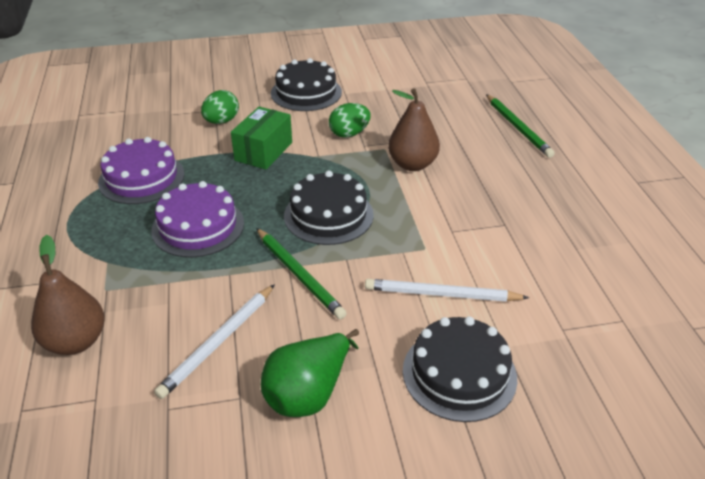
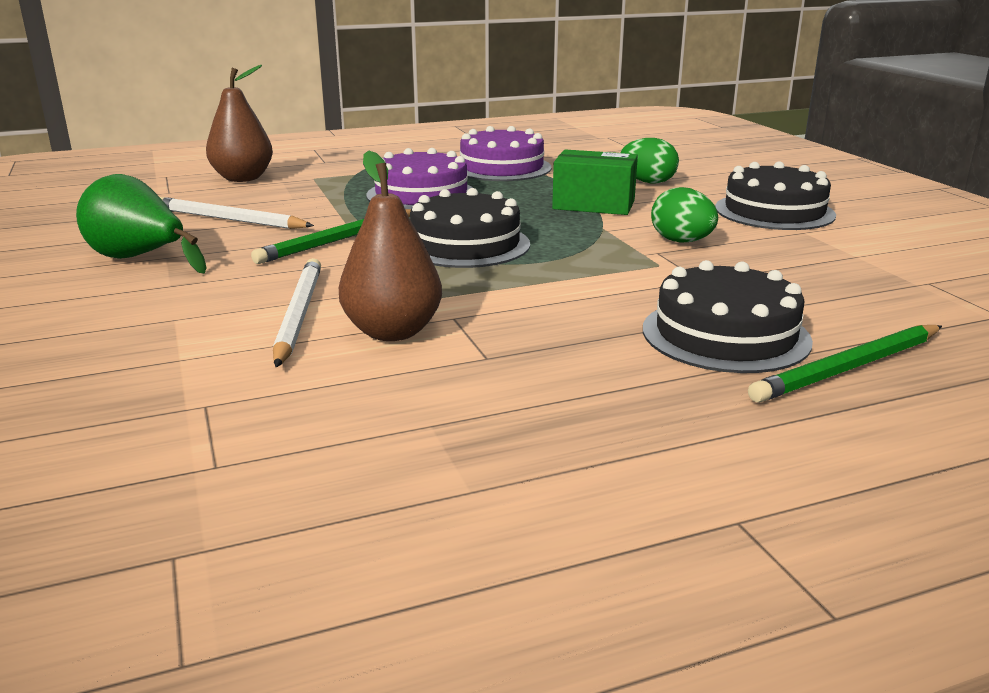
camera: 80 degrees right, 15 degrees down
(412, 164) = (627, 284): brown pear -> brown pear (392, 332)
(459, 373) = (136, 330): black cake -> black cake (725, 335)

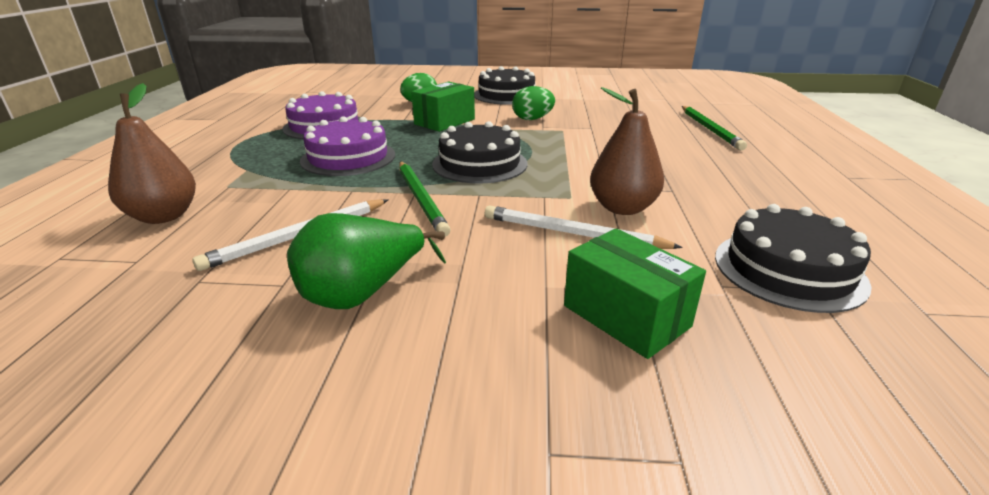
camera: 65 degrees left, 5 degrees up
(124, 359) = (626, 316): none -> green box
(725, 335) = (665, 139): black cake -> black cake (788, 269)

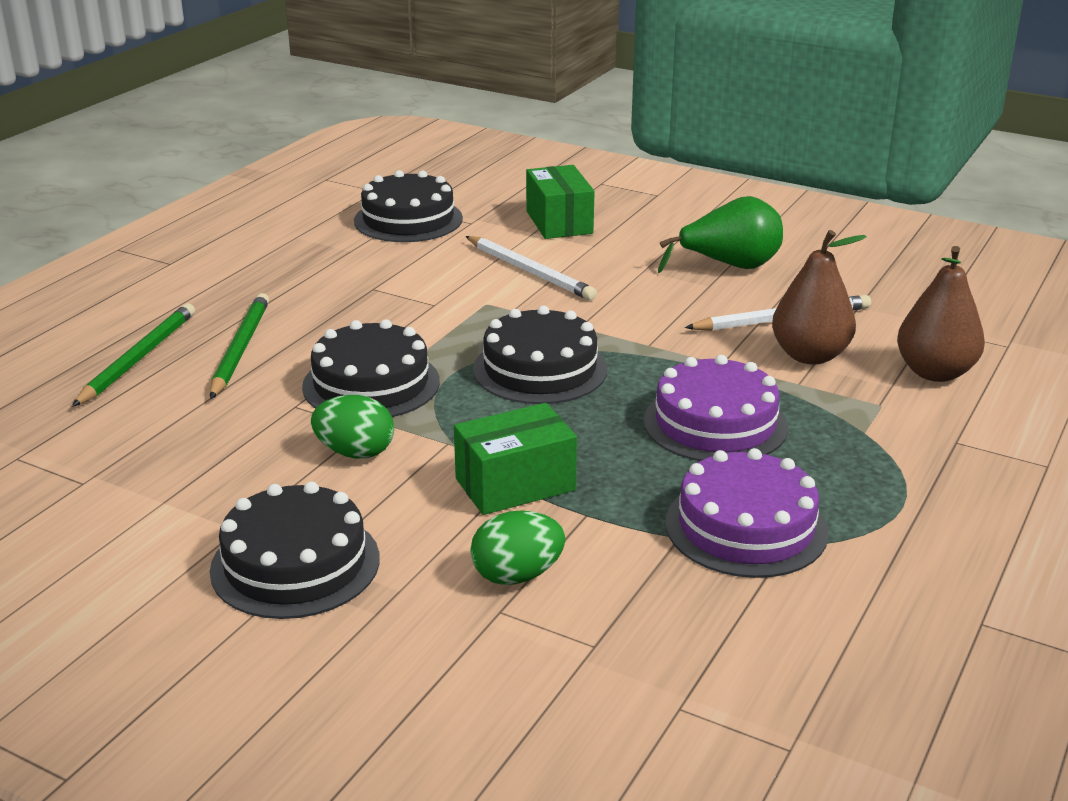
camera: 155 degrees left, 0 degrees up
(421, 199) = (645, 334): green pencil -> green pencil (240, 349)
(569, 140) = (371, 384): none -> black cake
(622, 208) = (453, 282): brown pear -> brown pear (810, 355)

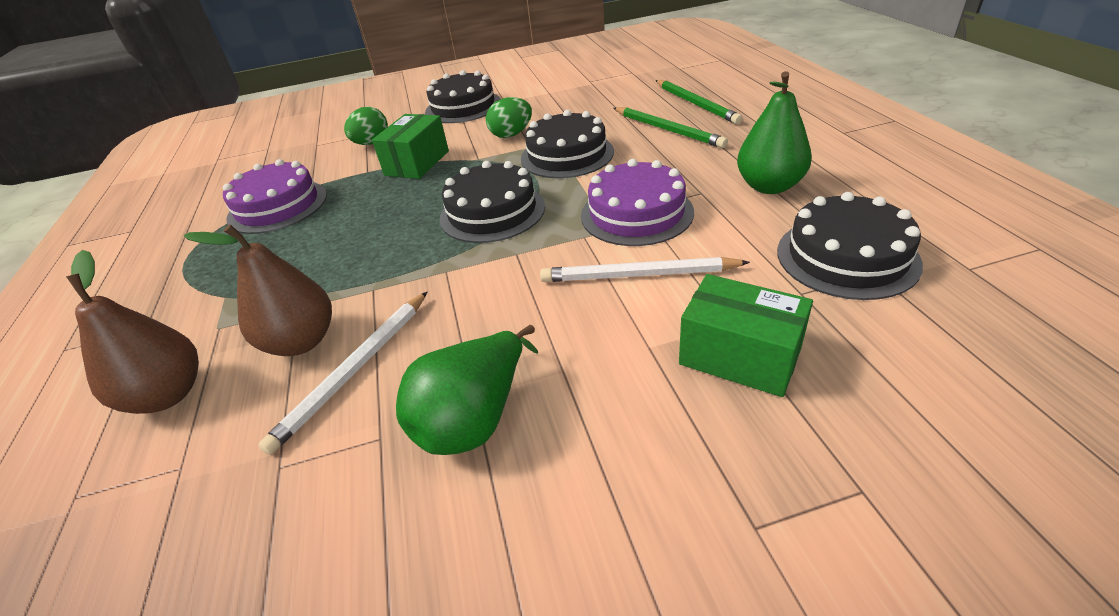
camera: 140 degrees right, 10 degrees up
(328, 265) = (769, 186): none -> green pear
(715, 423) = (338, 244): purple cake -> purple cake (636, 213)

